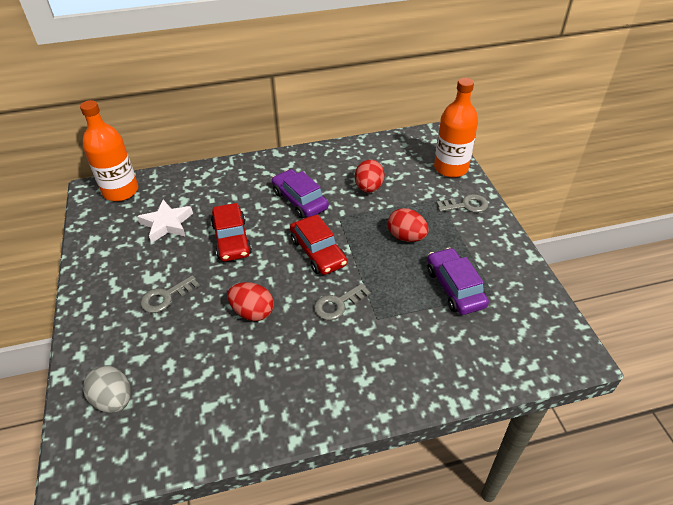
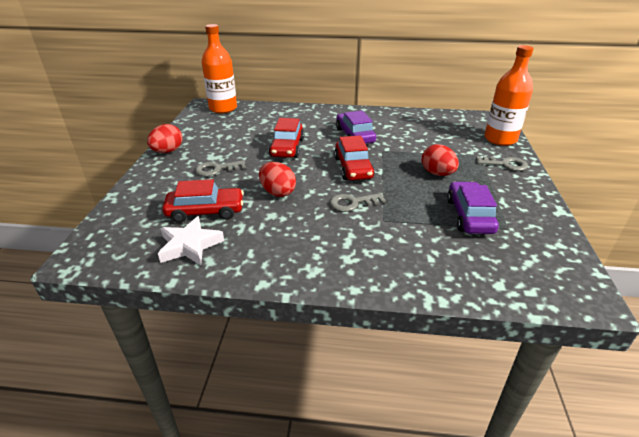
camera: 20 degrees right, 10 degrees down
(114, 399) = (138, 219): grey egg -> none
(167, 224) = (244, 130): white star -> white star (190, 245)
(186, 364) = (205, 211): none -> red car
(368, 188) = (418, 138): red egg -> red egg (167, 151)

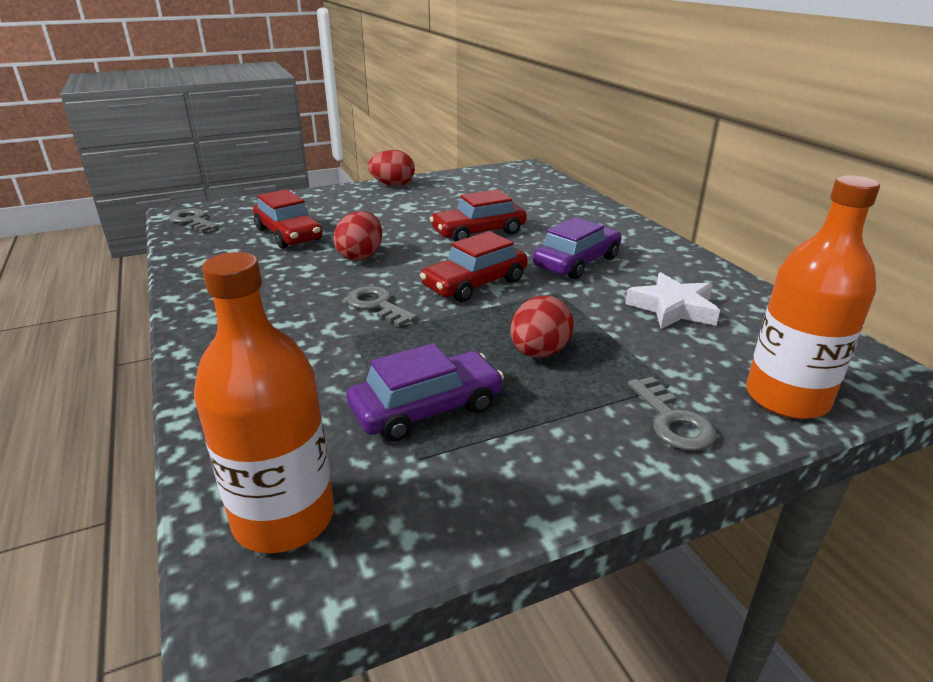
camera: 60 degrees right, 5 degrees down
(190, 245) = (221, 246): white star -> white star (673, 308)
(216, 169) = (380, 214): grey key -> grey key (192, 221)
(223, 108) = (531, 176): orange bottle -> orange bottle (284, 518)

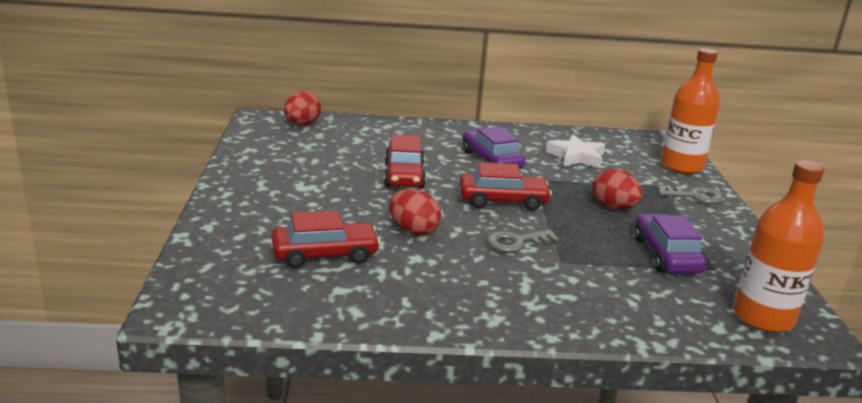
camera: 70 degrees left, 5 degrees down
(192, 221) = (217, 305): grey key -> none
(393, 185) = (235, 180): red egg -> red egg (302, 124)
(475, 284) = (502, 200): red car -> red car turned 75 degrees counterclockwise

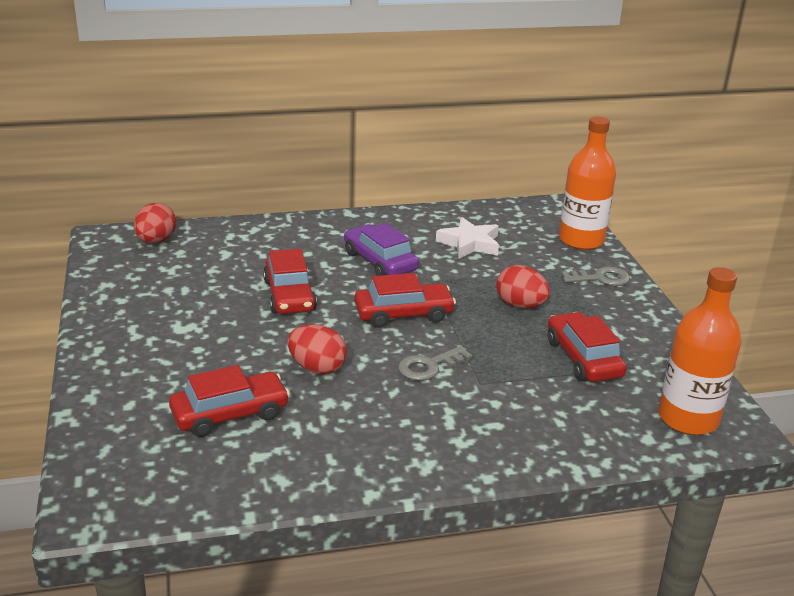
camera: 10 degrees left, 5 degrees up
(666, 255) = (583, 358): purple car -> red car

